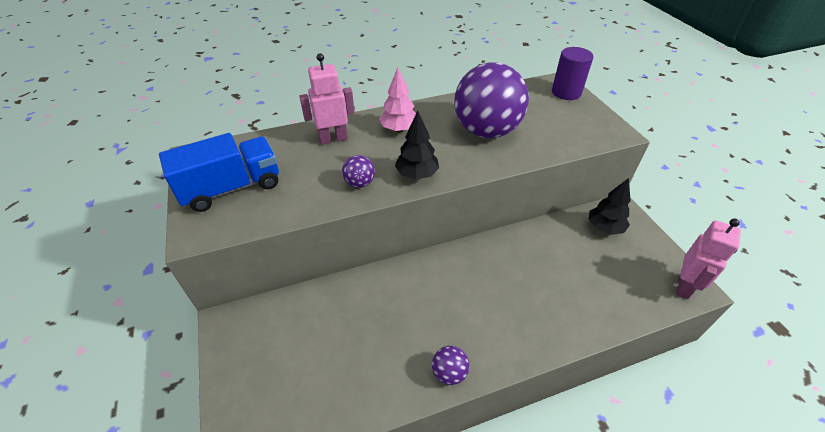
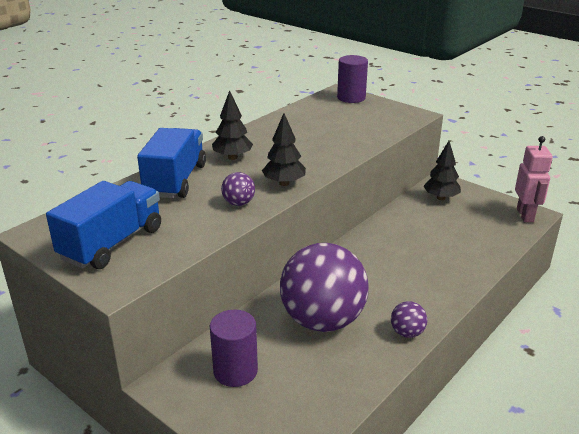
camera: 30 degrees left, 15 degrees down
(282, 337) = (235, 371): none -> purple cylinder
(333, 139) = (175, 180): pink robot -> blue truck
(399, 129) = (232, 157): pink tree -> black tree
(486, 131) = (312, 139): purple ball -> purple ball (322, 320)

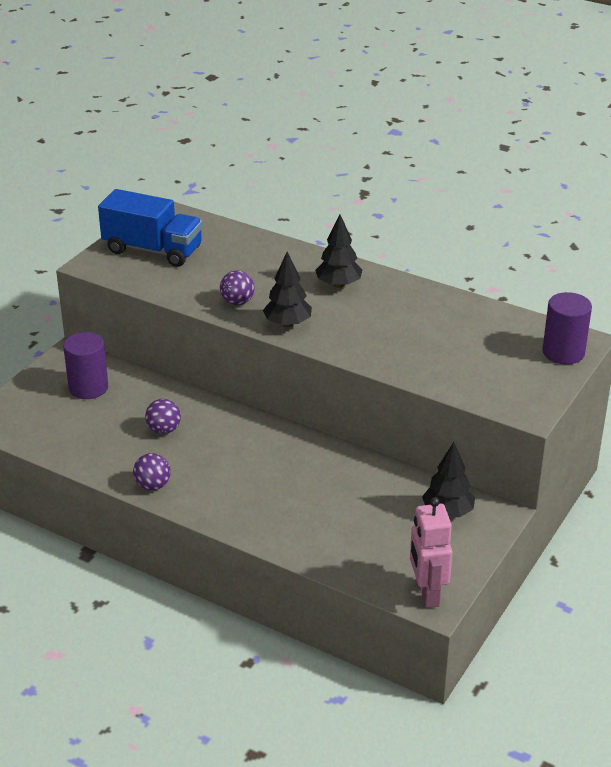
camera: 80 degrees right, 5 degrees up
(175, 180) = (274, 260): blue truck -> none
(322, 320) = (164, 430): purple ball -> purple ball, size x0.41
(525, 215) = (427, 594): pink robot -> pink robot turned 90 degrees clockwise

